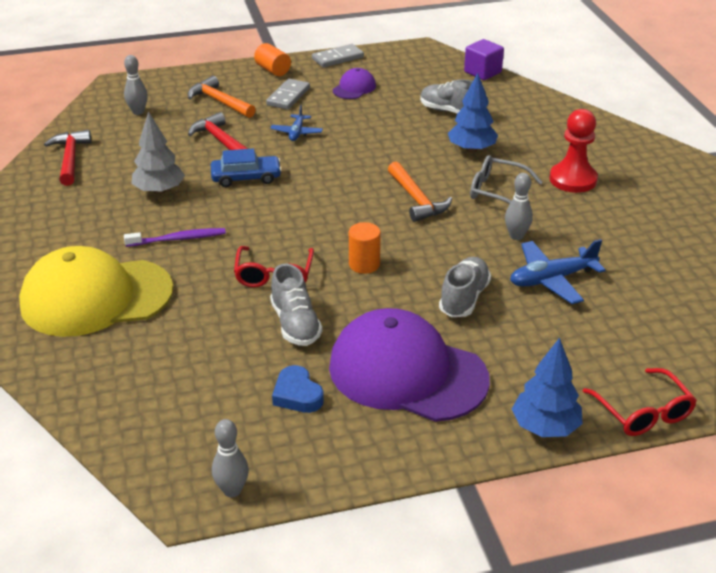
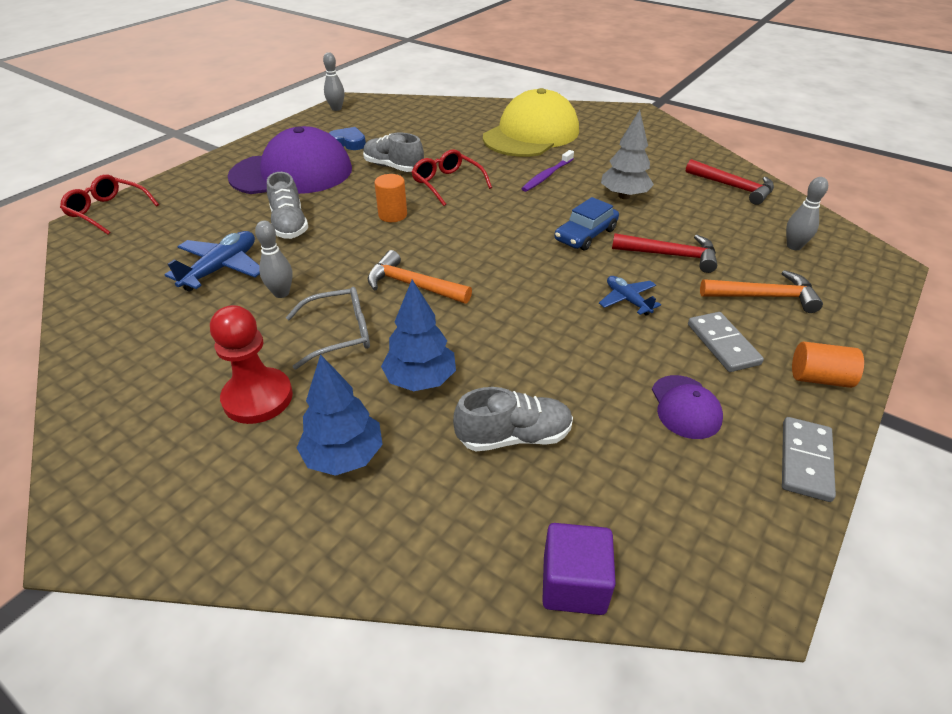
camera: 140 degrees right, 5 degrees up
(545, 427) = (179, 181): blue tree -> blue tree (344, 456)

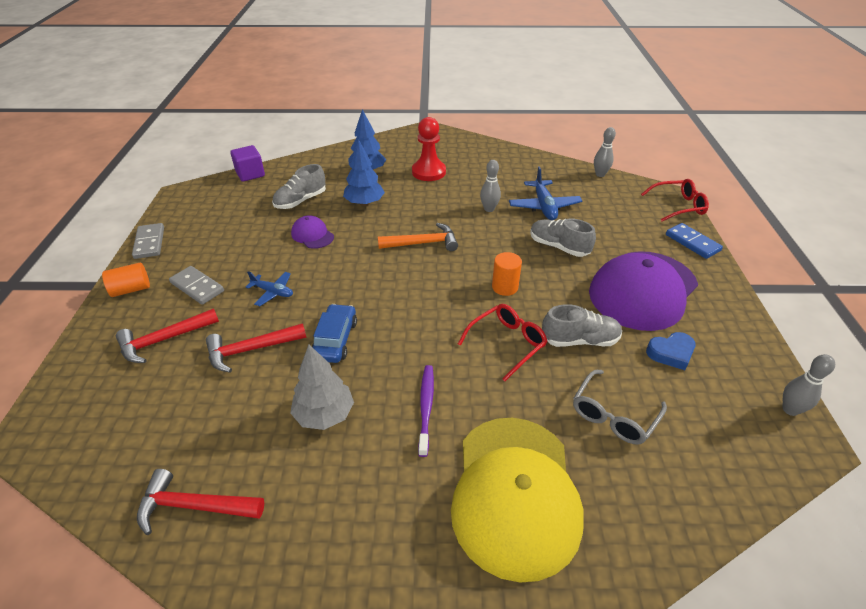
camera: 145 degrees right, 0 degrees up
(180, 182) = (692, 243): none -> blue domino
(339, 334) = (429, 205): grey glasses -> grey glasses (613, 415)
(447, 183) = (507, 343): red glasses -> red glasses turned 60 degrees counterclockwise
(685, 407) = (217, 243): purple cap -> purple cap (312, 235)
(763, 296) = (164, 340): orange hammer -> red hammer
(794, 246) = (126, 419): grey bowling pin -> grey bowling pin (600, 174)

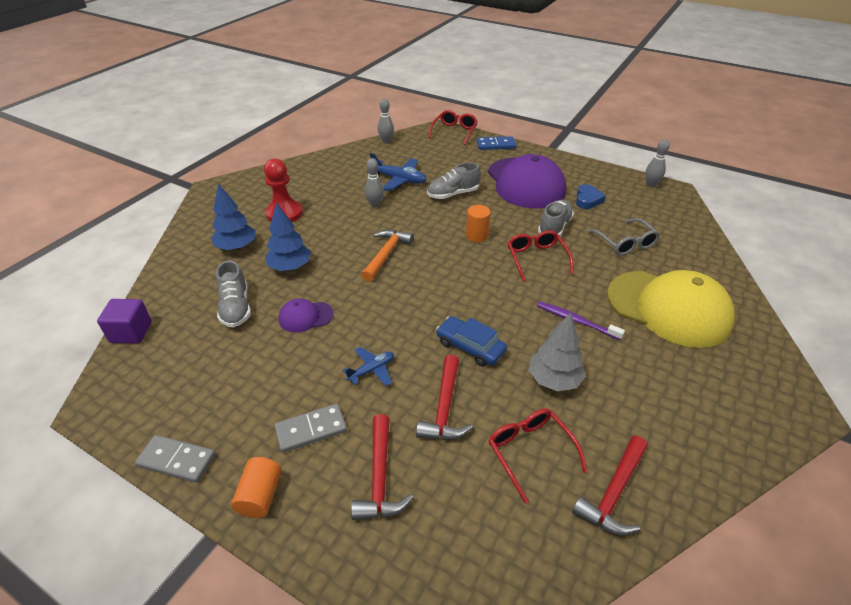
camera: 60 degrees left, 0 degrees up
(223, 424) = (530, 452): none -> red glasses

